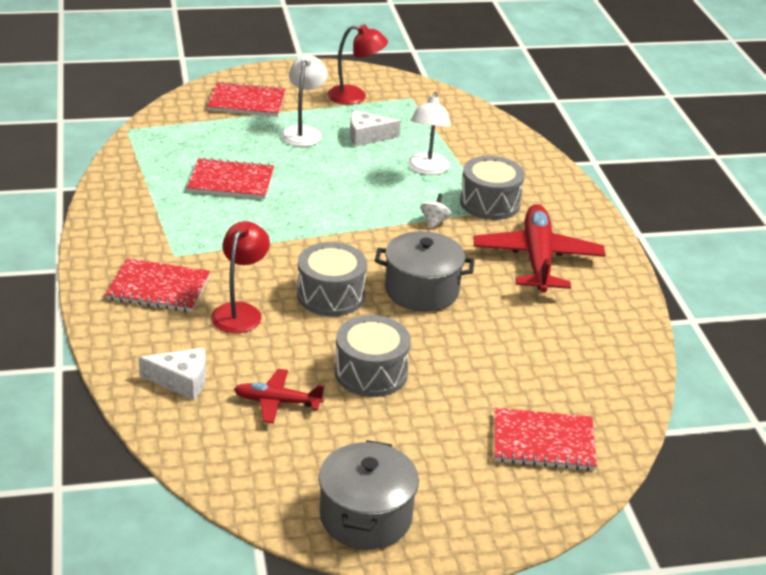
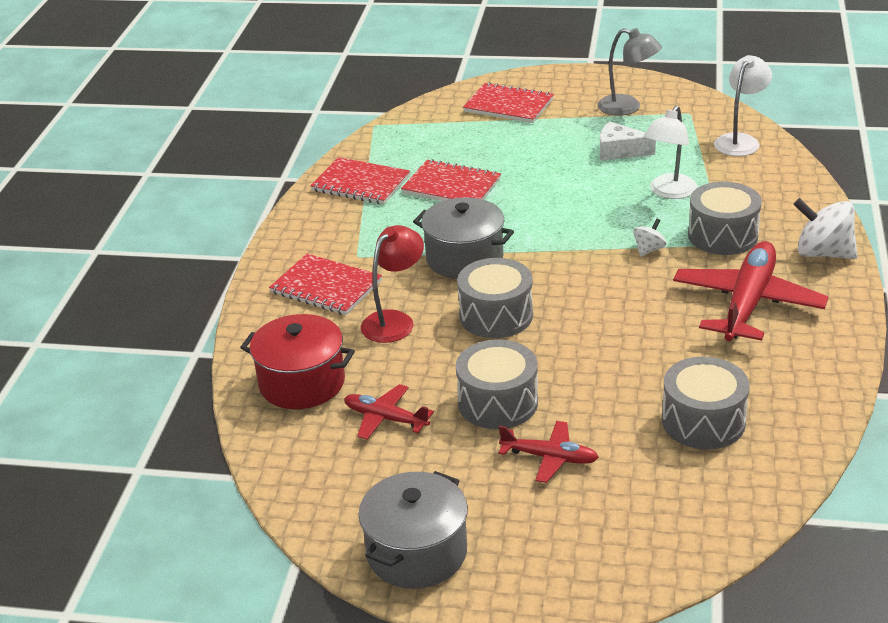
camera: 25 degrees right, 0 degrees up
(181, 381) = (302, 383): white cheese -> red pot
(303, 132) = (552, 141): white lamp -> white lamp (740, 141)
(355, 96) = (627, 107): red lamp -> grey lamp
(422, 290) = (597, 322): grey pot -> grey pot (464, 258)
(439, 414) = (549, 457): none -> red plane
(543, 442) = (652, 507): red notebook -> red notebook (361, 183)
(549, 363) = (703, 421): none -> grey drum
(576, 210) = (823, 253): none -> white spinning top

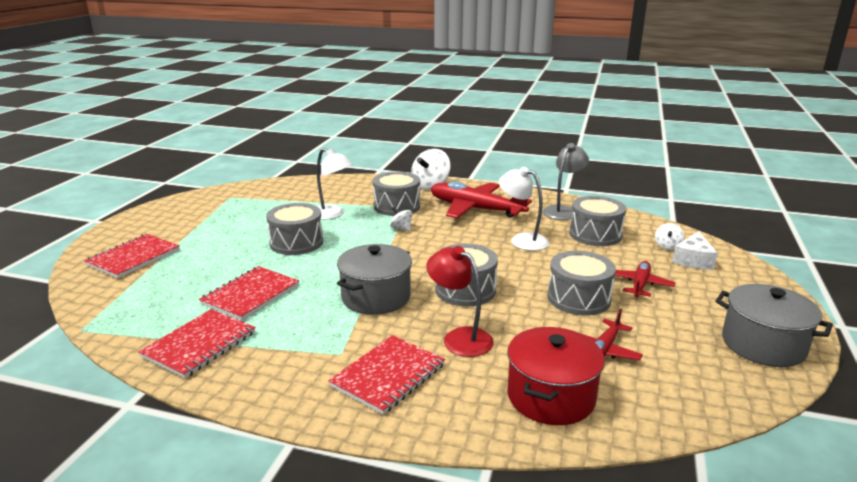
camera: 85 degrees left, 10 degrees down
(577, 185) = (296, 242): none -> grey drum
(619, 151) = (260, 223): white cheese -> white cheese (693, 260)
(627, 107) = (197, 214): grey lamp -> grey lamp (563, 210)
(689, 497) = (667, 246): none -> white spinning top
(740, 141) = (284, 188): white lamp -> white lamp (522, 240)

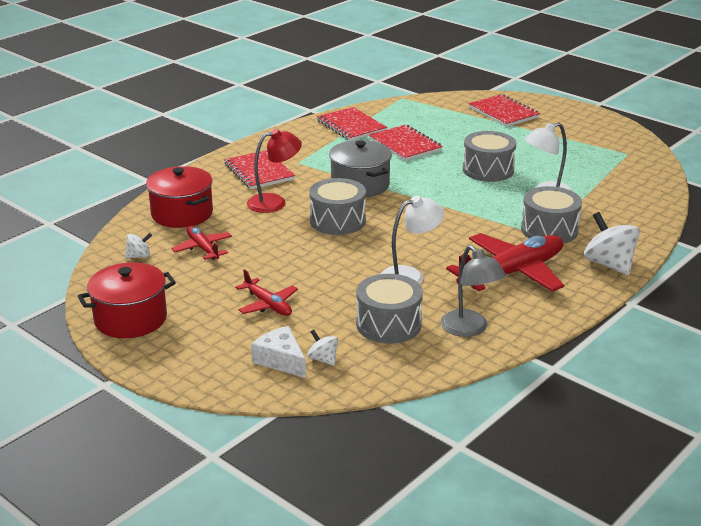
camera: 115 degrees right, 5 degrees up
(401, 228) = (486, 220): white spinning top -> white spinning top (139, 256)
(578, 298) = (276, 265): grey drum -> none
(763, 345) = (130, 319): grey pot -> red pot

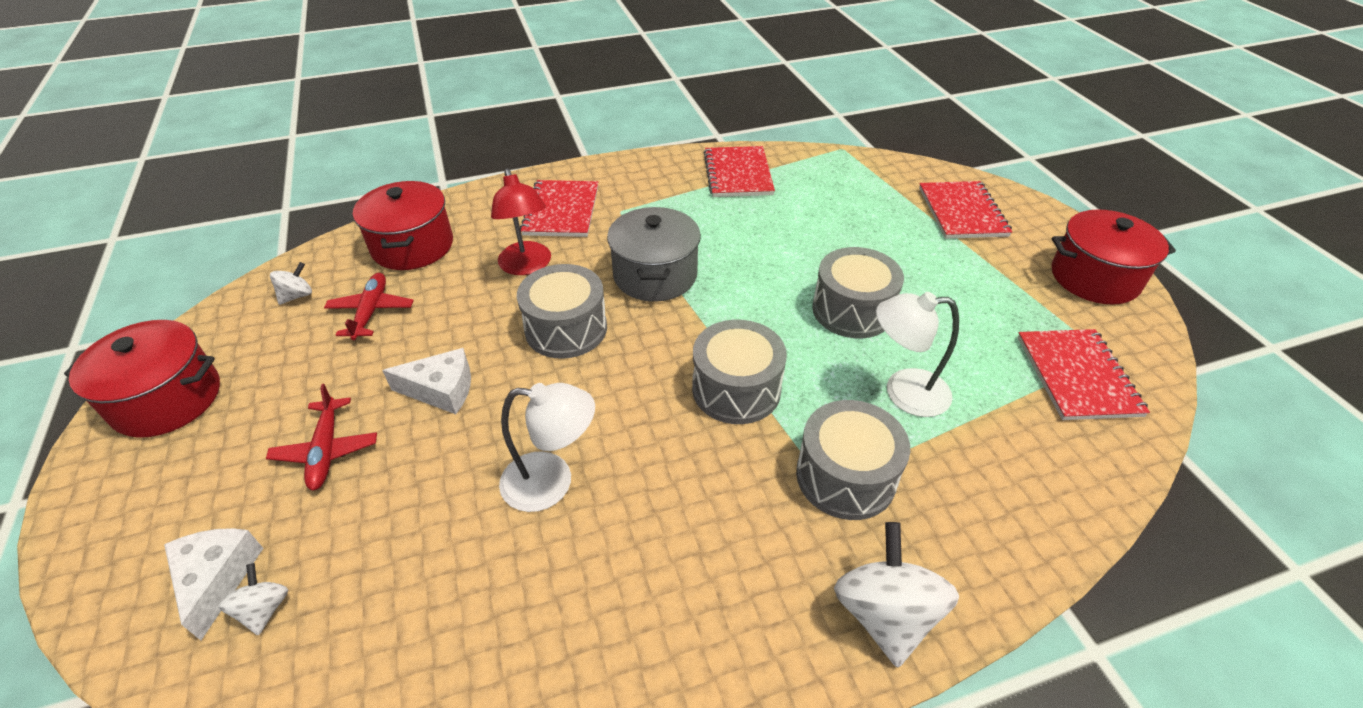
camera: 30 degrees right, 15 degrees up
(139, 256) = (297, 296): white spinning top -> white spinning top turned 60 degrees counterclockwise
(274, 202) = (527, 266): red lamp -> red lamp turned 60 degrees clockwise
(299, 264) = (441, 390): none -> white cheese
(388, 324) = (421, 578): grey drum -> grey drum (736, 389)
(405, 145) = (777, 225): red notebook -> red notebook (1077, 376)
(470, 329) = (520, 660): grey lamp -> none
(511, 273) = (702, 552): red plane -> none
(596, 124) = (1094, 278): none -> red pot

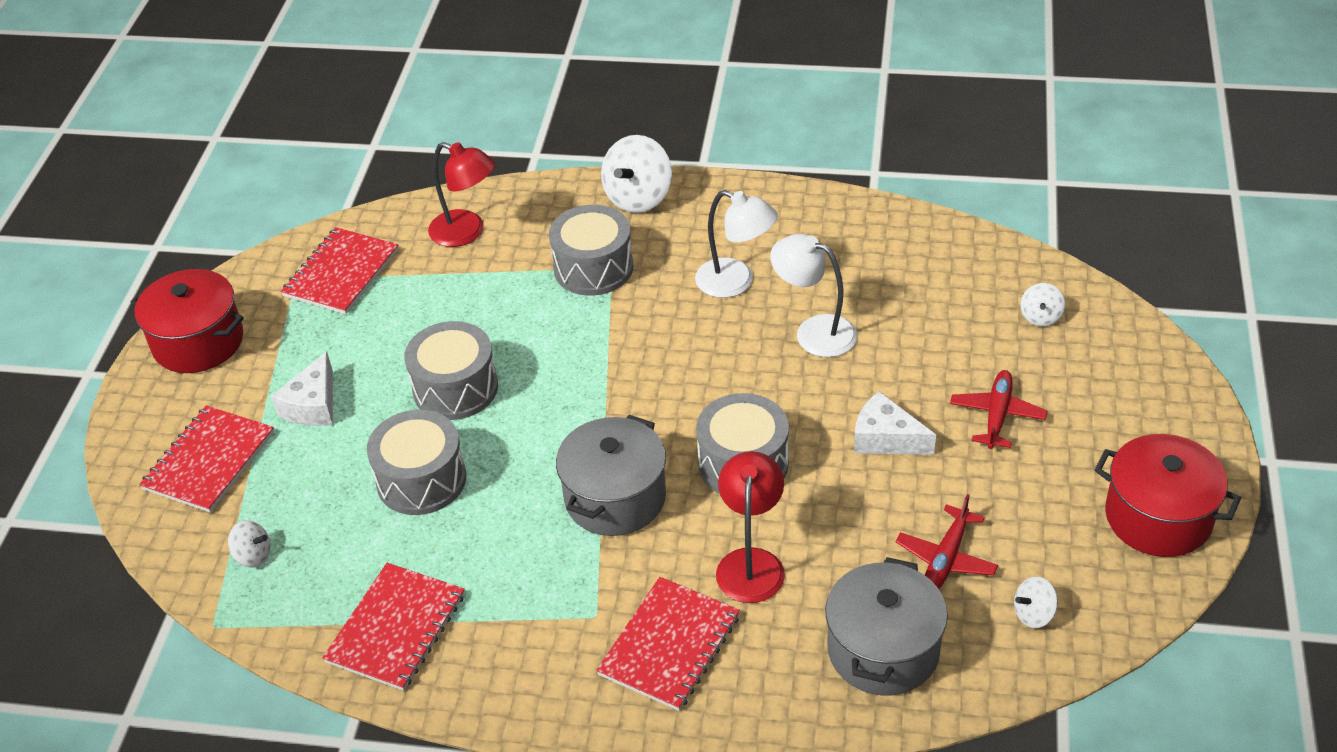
camera: 150 degrees left, 0 degrees up
(217, 579) = (1078, 345): white cheese -> white cheese (313, 405)
(412, 246) = (883, 650): red pot -> grey pot
(736, 389) = (623, 353): grey drum -> grey drum (421, 480)
(863, 179) = (253, 556): none -> white spinning top
(903, 392) = (490, 306): white lamp -> white lamp (736, 282)
(1024, 471) = (467, 232): none -> red lamp

